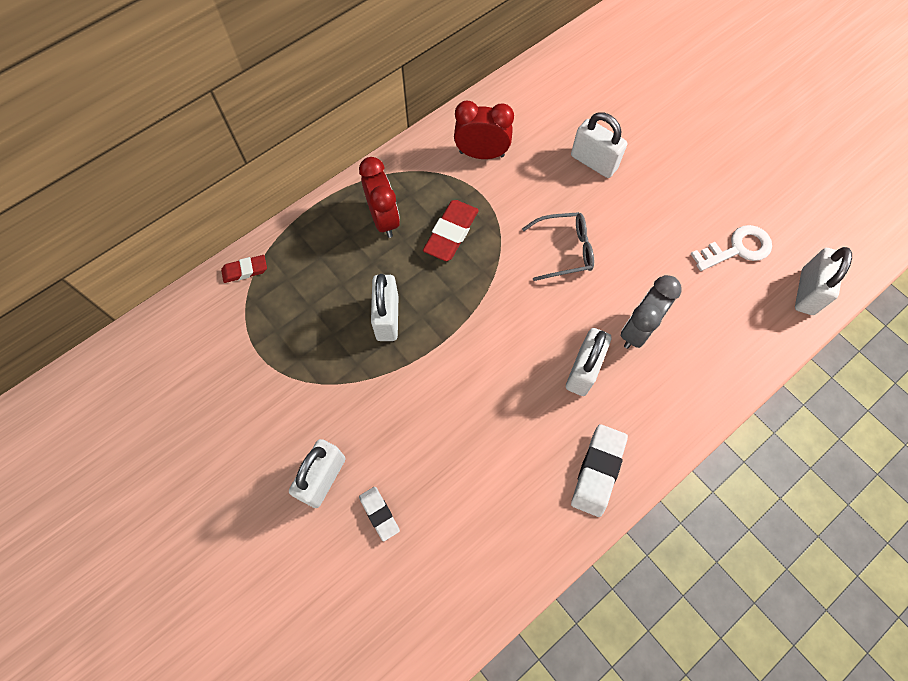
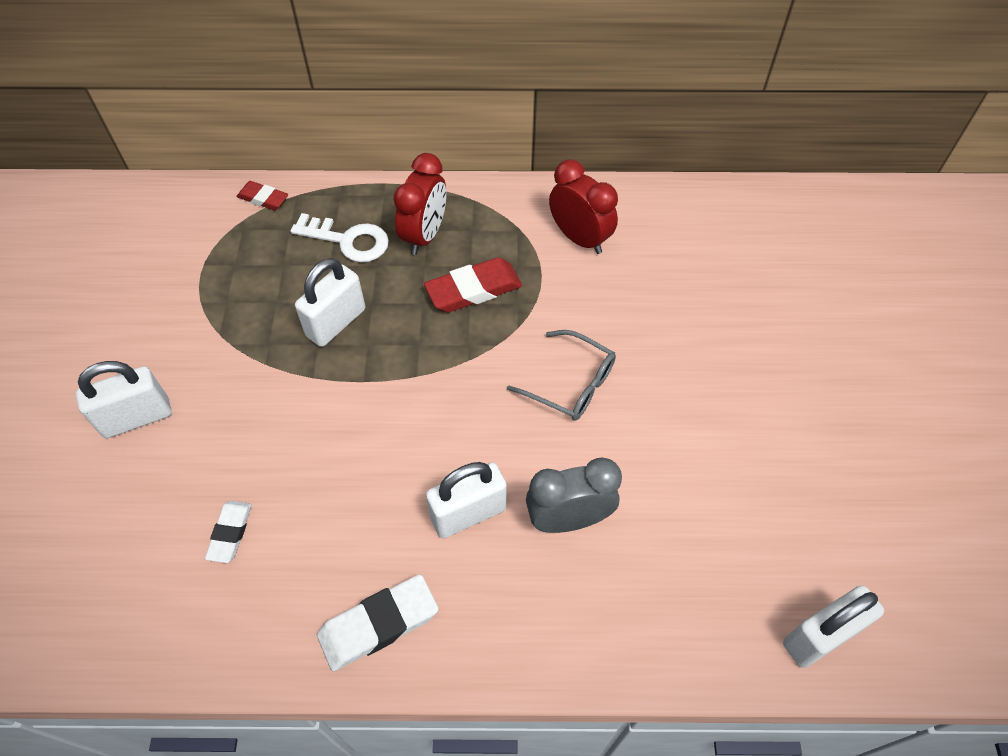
camera: 40 degrees right, 10 degrees down
(379, 514) = (146, 488): white eraser -> white eraser (230, 533)
(593, 162) = (692, 321): white padlock -> none
(737, 249) = (775, 523): white key -> white key (348, 240)

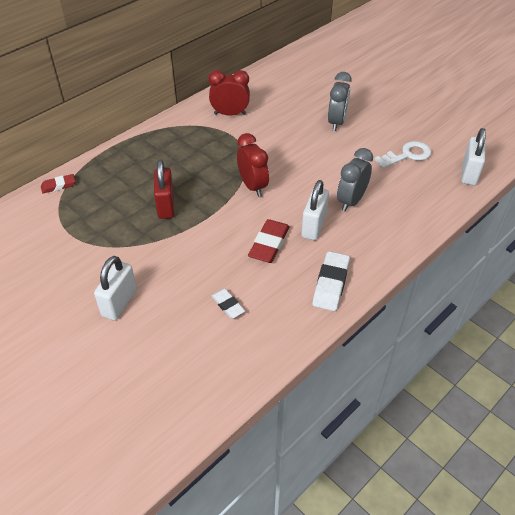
camera: 45 degrees left, 10 degrees down
(336, 323) = (166, 206): white padlock -> red padlock
(348, 240) = (127, 175): white key -> white key (407, 155)
(424, 235) = (161, 152): red clock -> red clock (253, 186)
(473, 289) = (210, 157): red eraser -> red eraser (269, 244)
(571, 384) = (293, 161): grey glasses -> none
(716, 366) = (336, 122): none -> grey clock

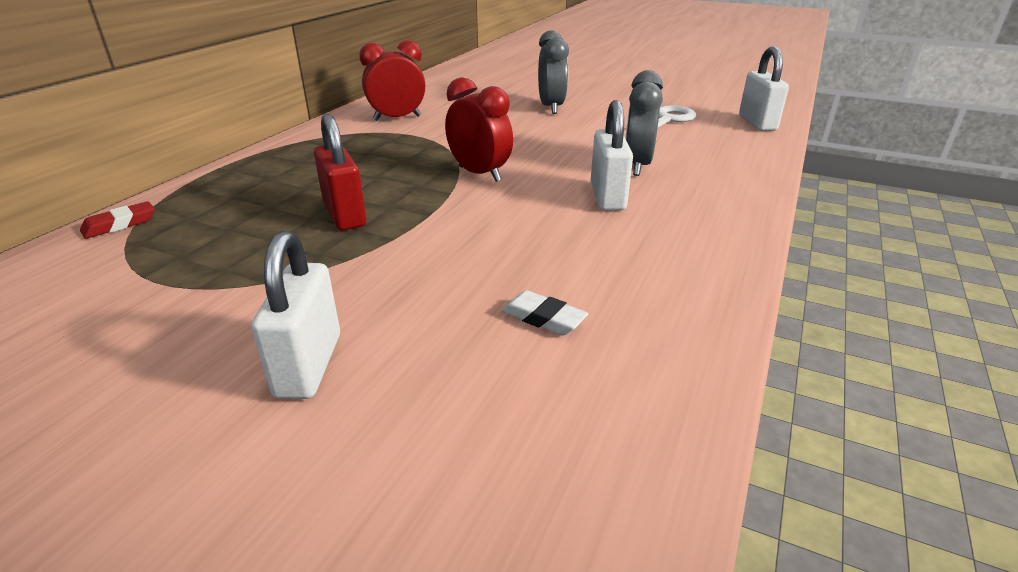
camera: 20 degrees left, 15 degrees down
(269, 244) = (555, 227): red eraser -> none
(331, 284) = (696, 253): white eraser -> none

